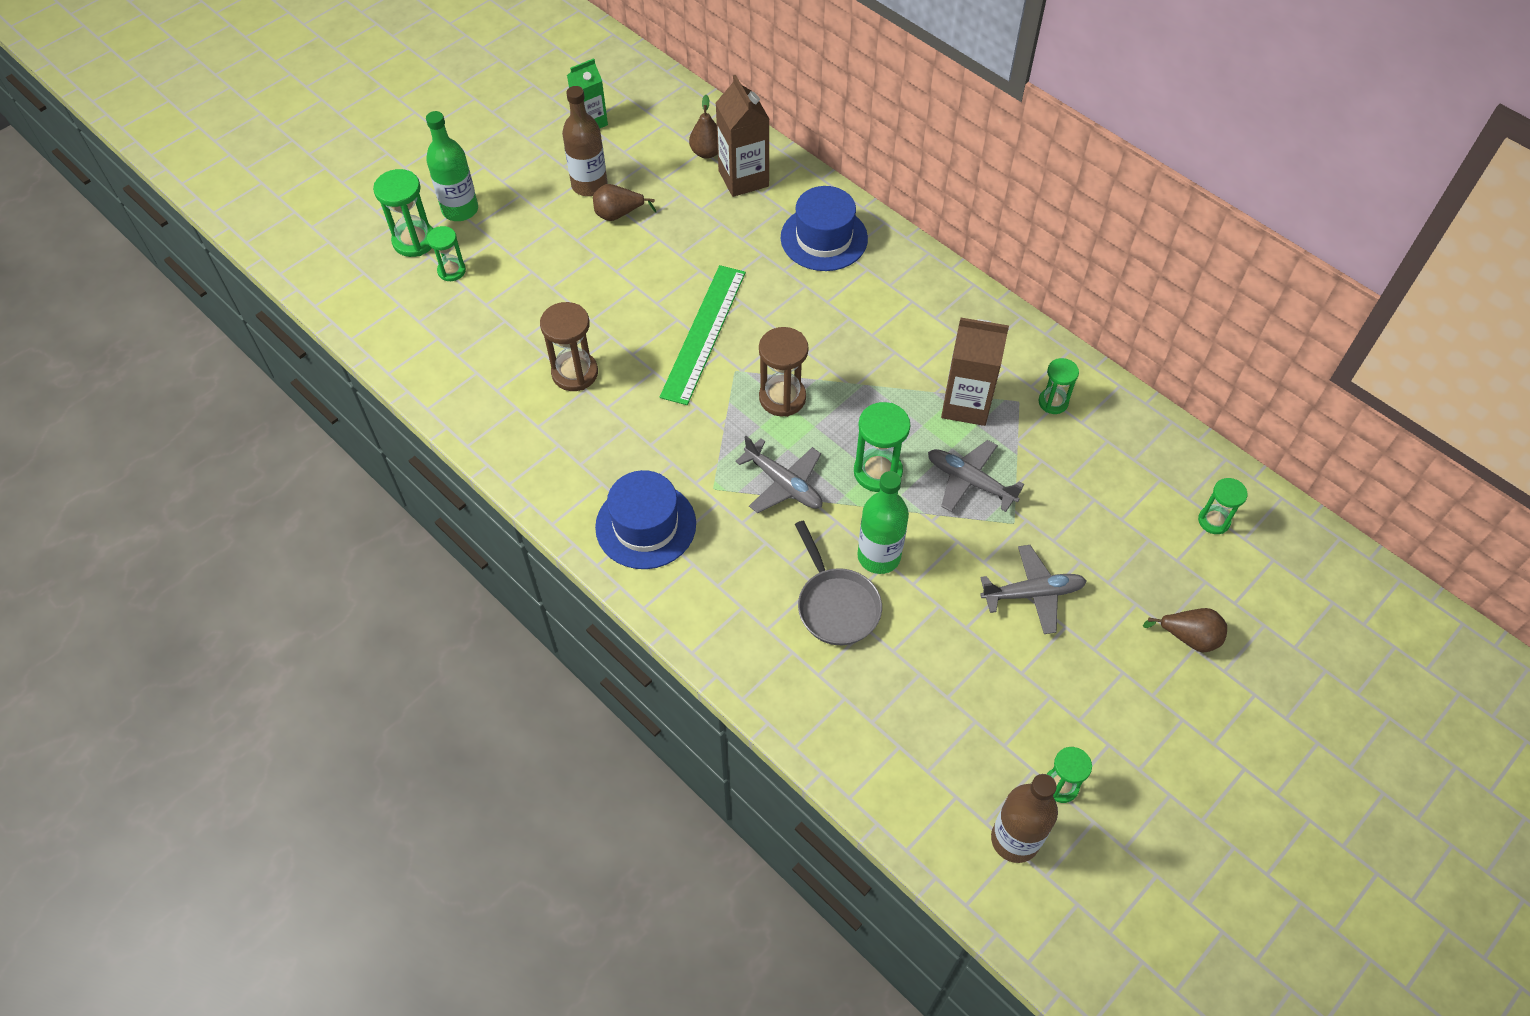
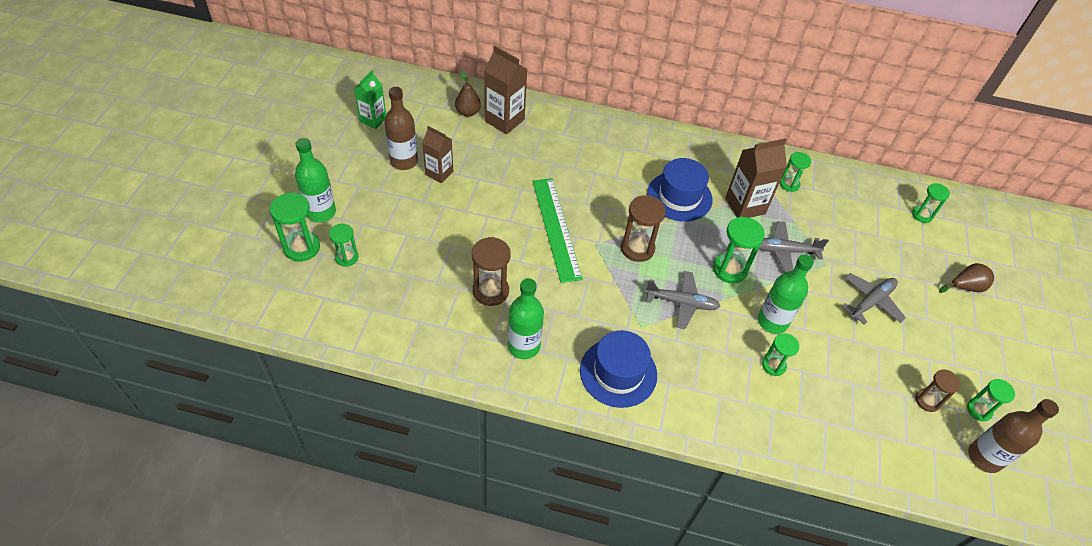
camera: 35 degrees left, 5 degrees down
(565, 448) = (523, 346): none -> green bottle
(618, 214) = (439, 173): brown pear -> brown carton
(824, 238) = (583, 139): blue hat -> blue hat (679, 196)
(836, 605) = (773, 365): grey pan -> green hourglass
(999, 740) = (927, 401): none -> brown hourglass

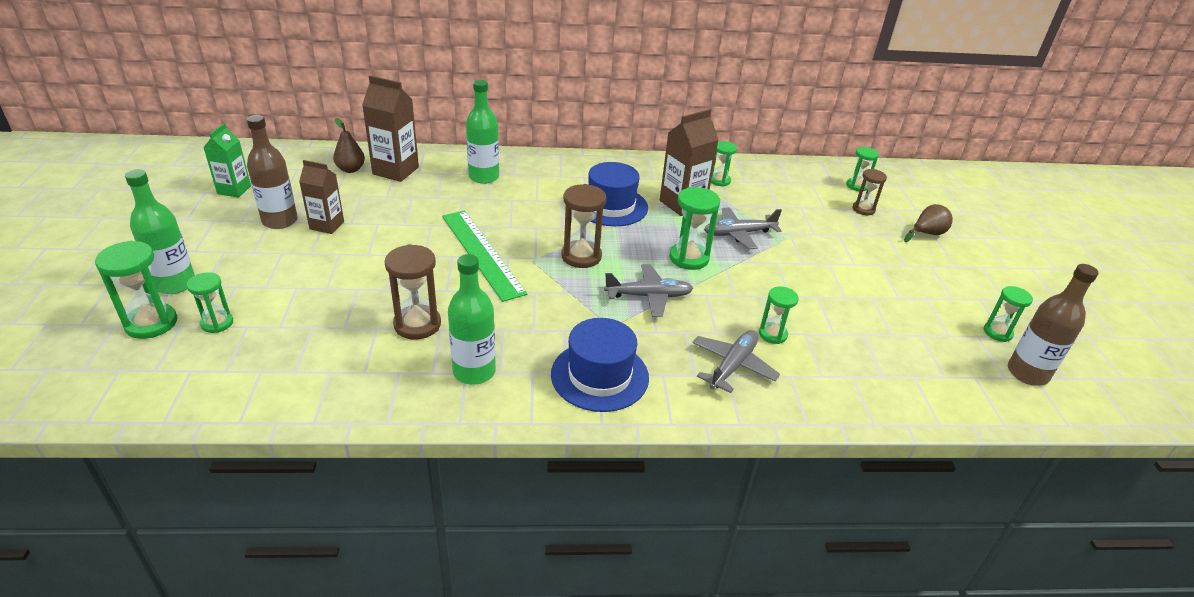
camera: 15 degrees left, 15 degrees down
(772, 321) = (753, 295): green bottle -> green bottle (484, 177)
(871, 302) = (845, 261): grey plane -> grey plane (733, 366)
(927, 401) = (944, 335): brown hourglass -> brown hourglass (863, 209)

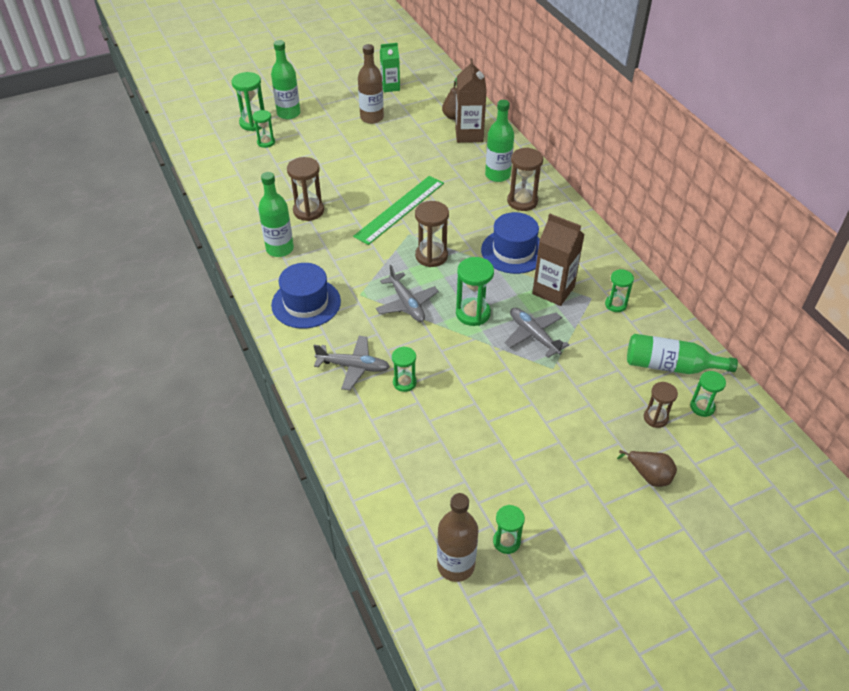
camera: 70 degrees right, 10 degrees up
(327, 225) = (381, 136): brown carton -> none
(539, 177) = (522, 201): none -> brown hourglass
(806, 182) = (670, 366): none -> green bottle

